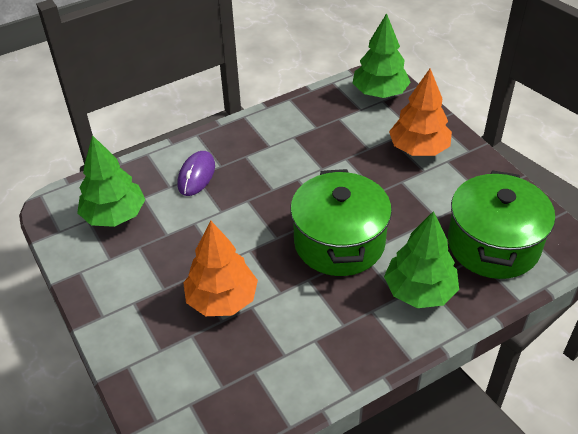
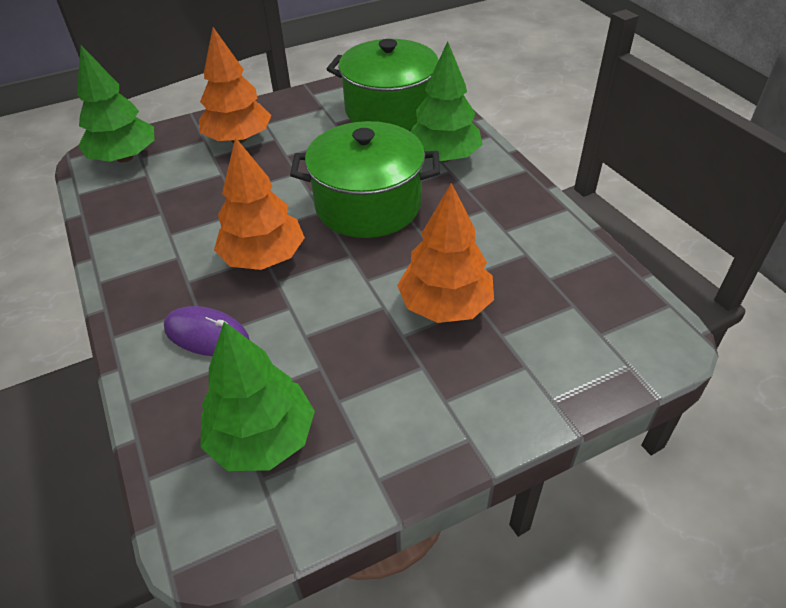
camera: 85 degrees left, 0 degrees up
(270, 189) = (263, 258): none -> orange tree

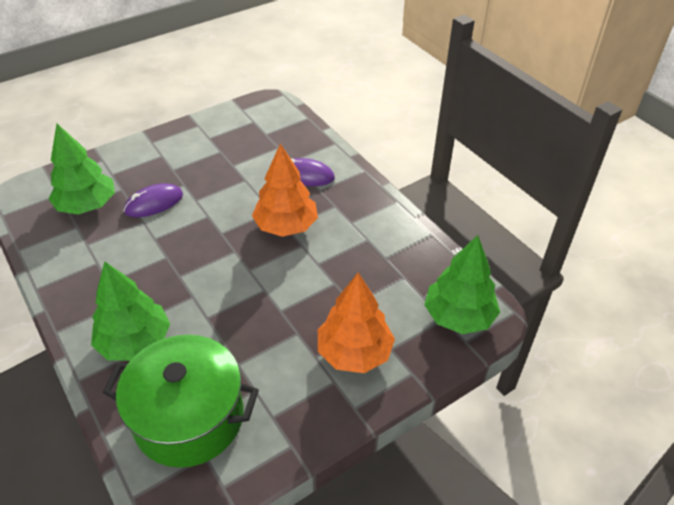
camera: 170 degrees right, 0 degrees up
(262, 438) = (257, 134): green tree -> green tree (87, 206)
(368, 205) = (209, 278): green pot -> none
(445, 305) = (154, 203): orange tree -> purple mouse

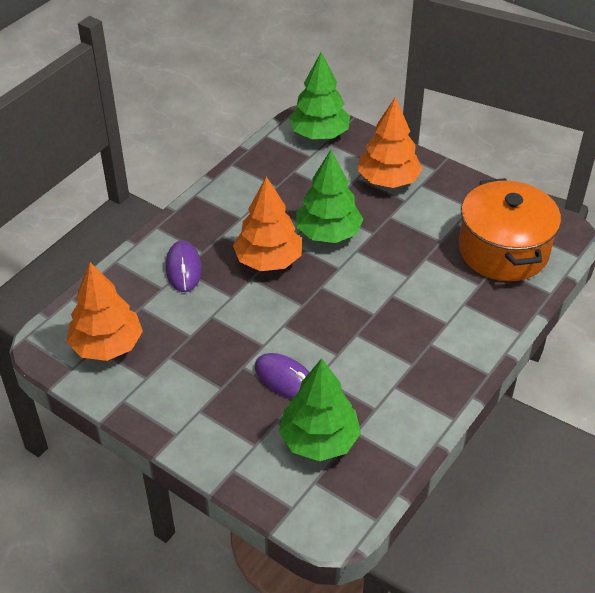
camera: 110 degrees left, 0 degrees up
(135, 342) = (462, 312): green tree -> green tree (328, 233)
(189, 418) = (503, 250): green pot -> orange pot
(251, 126) = (107, 345): none -> orange tree

